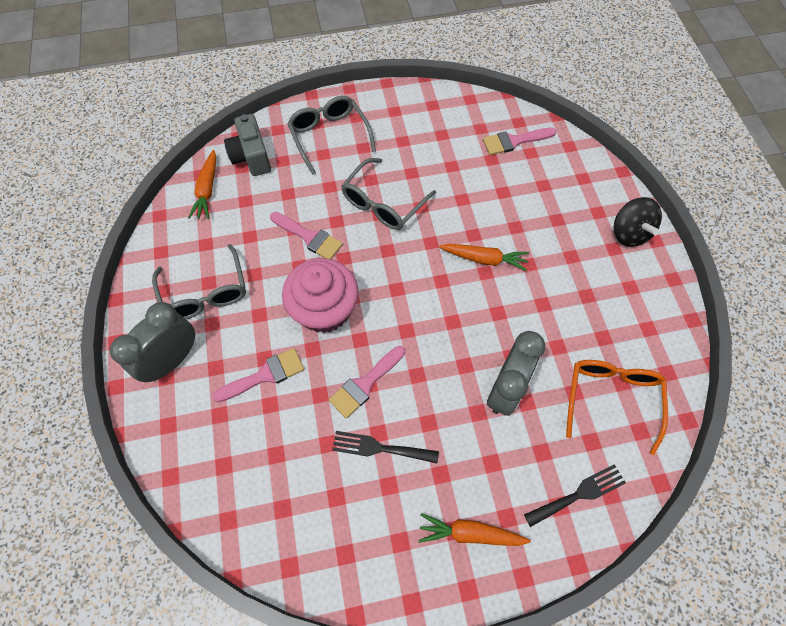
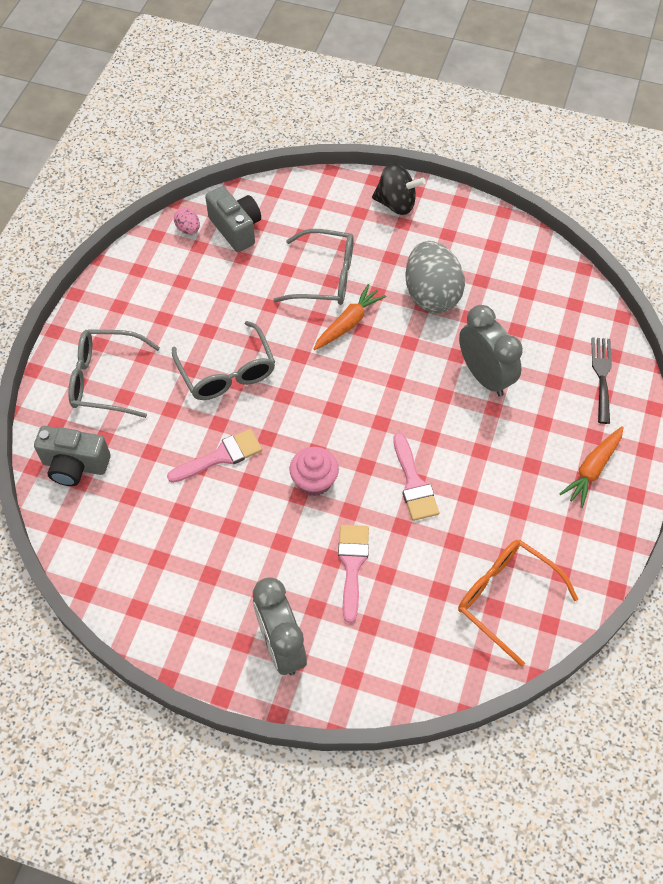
camera: 60 degrees left, 5 degrees down
(205, 293) = (222, 583): grey glasses -> grey glasses (325, 277)
(207, 190) = (87, 528): orange carrot -> none
(324, 310) = (314, 481): pink cupcake -> pink cupcake, size x0.59
(380, 448) = (482, 501): black fork -> none
(490, 114) = (188, 229): none -> pink egg
(514, 141) = (236, 229): pink brush -> grey camera
(558, 305) = (431, 295): none -> grey egg
(611, 398) = (537, 307): orange glasses -> orange glasses (505, 598)

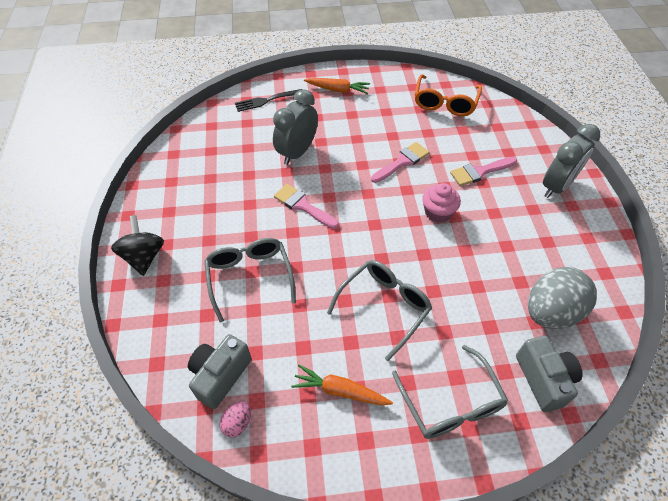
camera: 115 degrees left, 5 degrees down
(221, 456) = (459, 276): pink brush -> pink brush (303, 206)
(348, 323) = (290, 243): orange carrot -> orange carrot (340, 390)
(431, 295) = (237, 202): grey egg -> grey egg (550, 312)

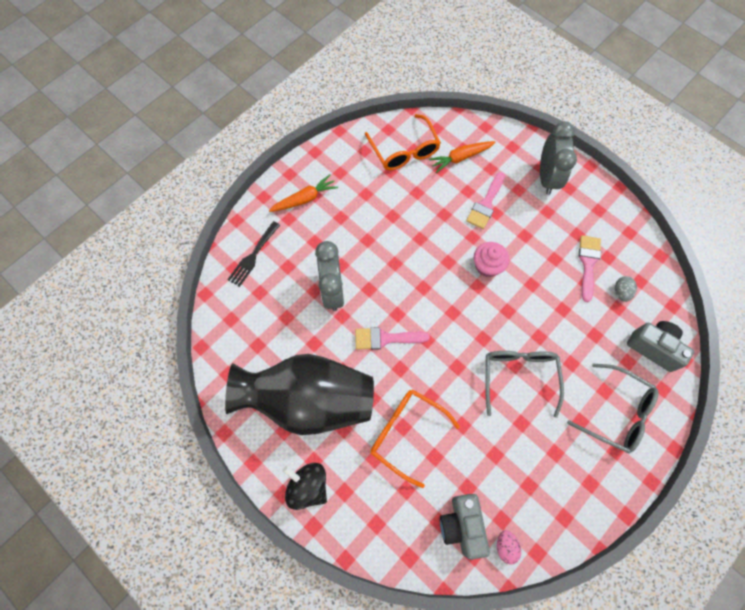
camera: 40 degrees left, 15 degrees up
(206, 205) = (309, 400): none -> black vase
(249, 277) = (406, 433): grey glasses -> orange glasses
(340, 390) = (546, 464): orange carrot -> orange carrot (460, 158)
(402, 162) = (422, 237): pink brush -> pink brush (588, 263)
(550, 312) = (621, 292): grey egg -> grey egg, size x0.43

